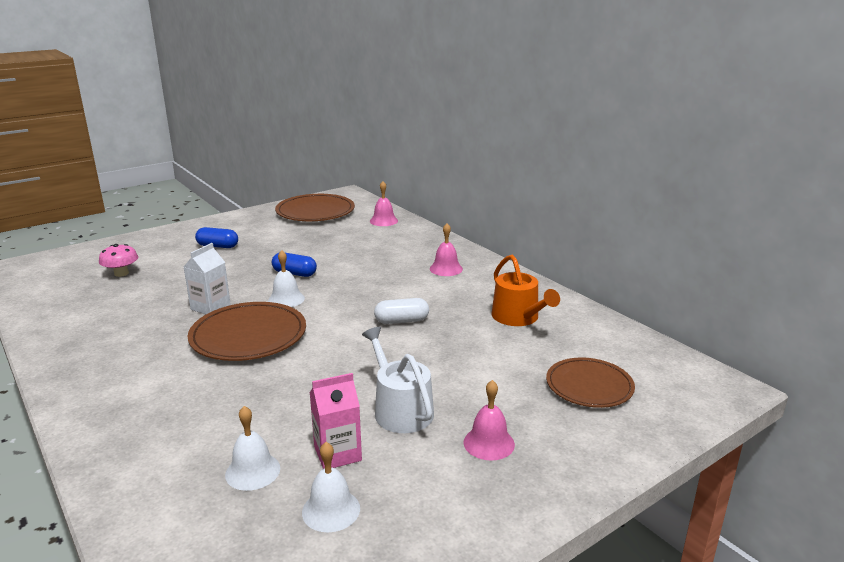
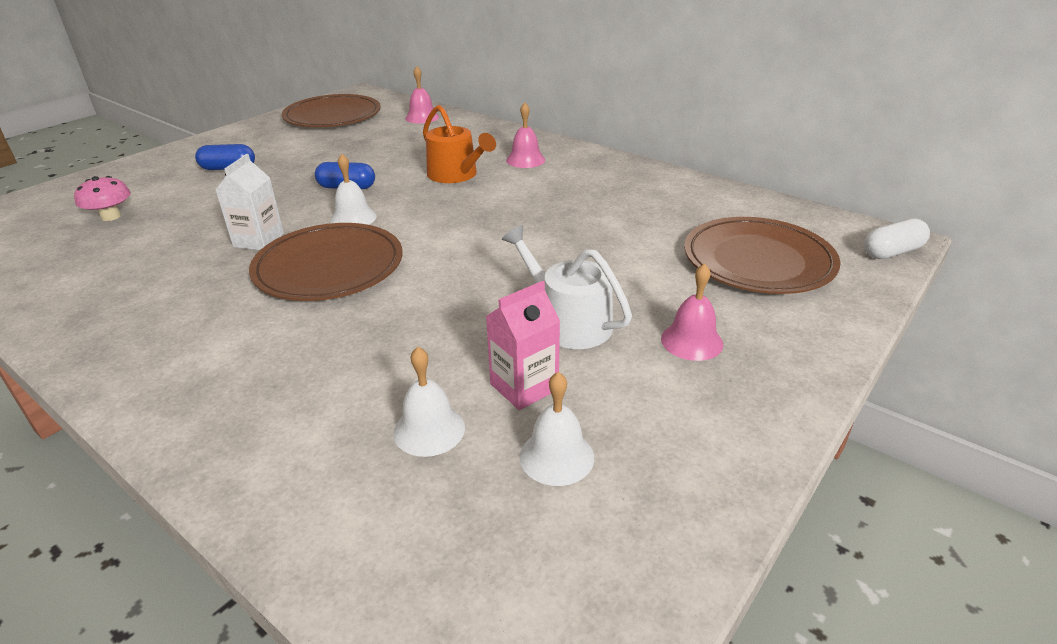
camera: 15 degrees left, 10 degrees up
(401, 321) = (509, 223): white capsule -> white capsule (892, 252)
(518, 318) = (638, 201): orange watering can -> orange watering can (456, 175)
(589, 386) = (758, 261): brown plate -> brown plate, size x1.50

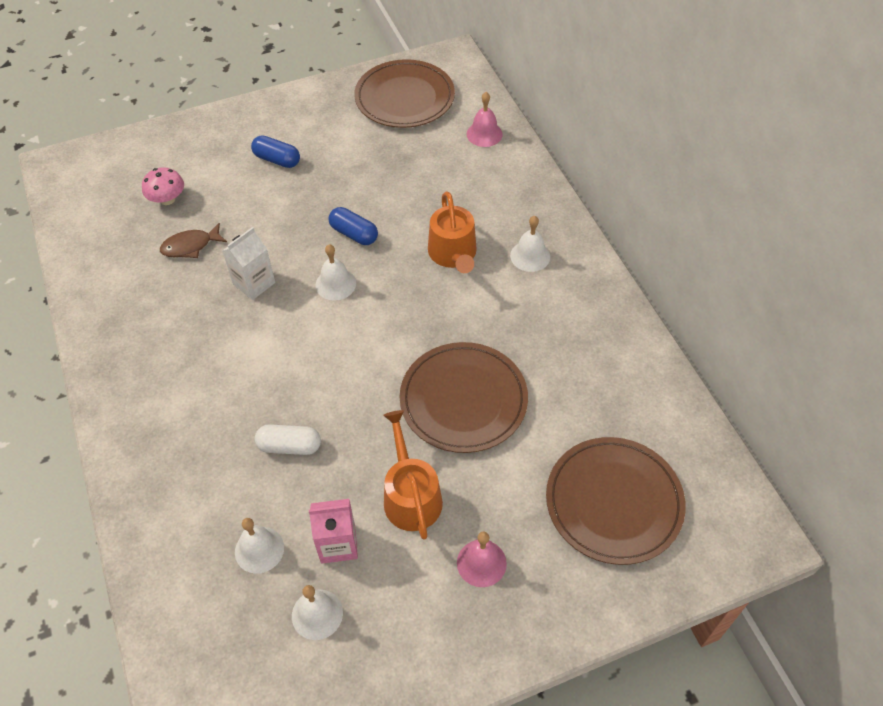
camera: 30 degrees right, 20 degrees up
(161, 237) = (190, 246): none -> brown fish
(329, 267) = (285, 344): brown plate -> brown plate (463, 400)
(525, 160) = (530, 256): pink bell -> white bell
(568, 322) = (410, 495): white watering can -> orange watering can
(892, 252) = (742, 552): white capsule -> white capsule (289, 446)

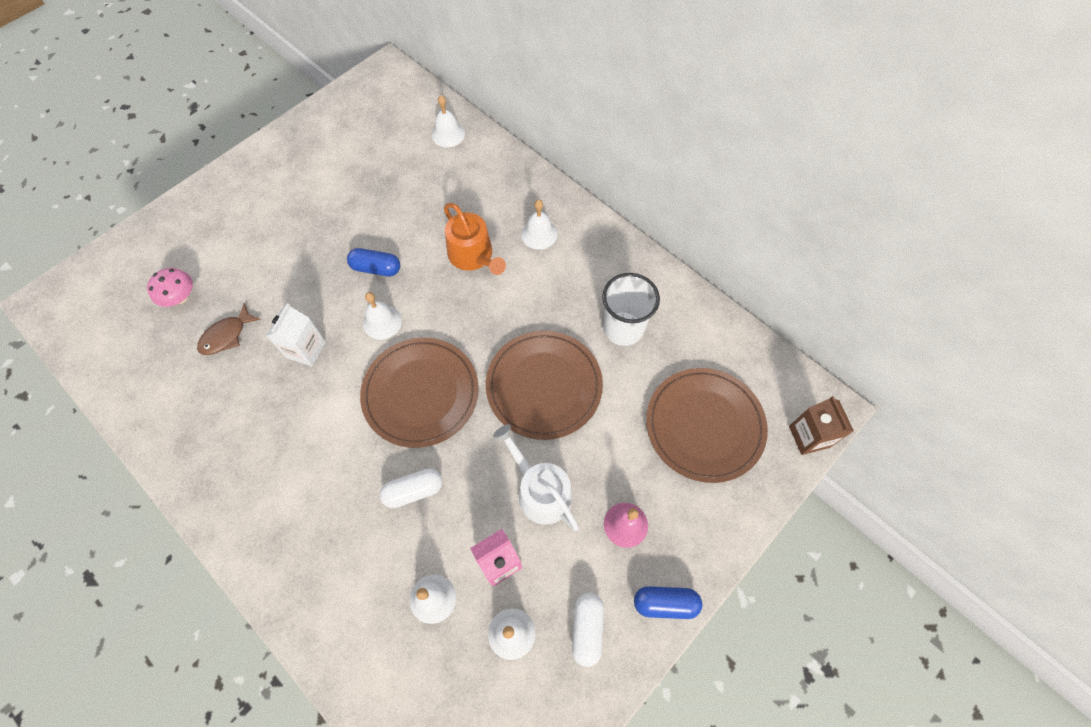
camera: 25 degrees left, 10 degrees up
(277, 160) = (270, 221): blue capsule -> blue capsule (665, 603)
(392, 643) = (587, 629): none -> white capsule
(404, 98) = (361, 122): brown plate -> brown plate (421, 393)
(410, 495) = (540, 490): orange watering can -> white watering can
(484, 134) = (448, 134): pink bell -> white bell
(573, 376) = (623, 328): none -> white cup
(727, 559) = (809, 436): none -> brown carton

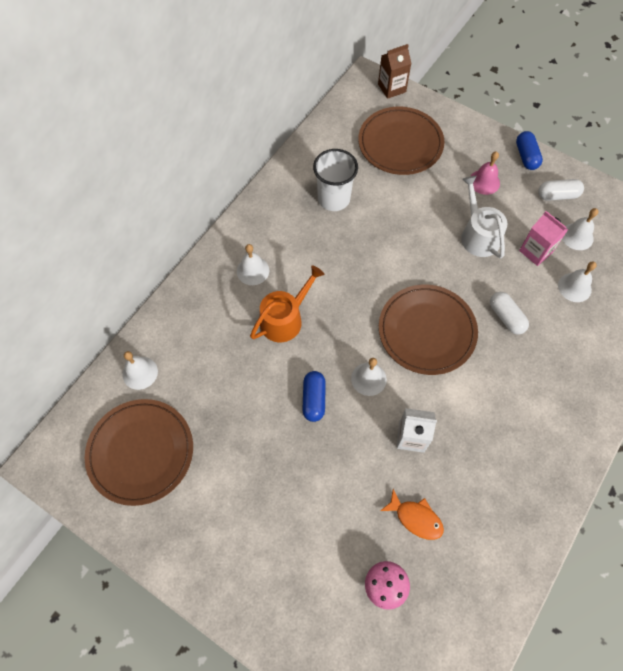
camera: 100 degrees left, 0 degrees up
(226, 335) = (415, 518): brown fish -> orange fish
(540, 490) = (478, 235): white watering can -> white watering can turned 120 degrees clockwise
(544, 386) = (396, 245): brown plate -> brown plate (141, 452)

